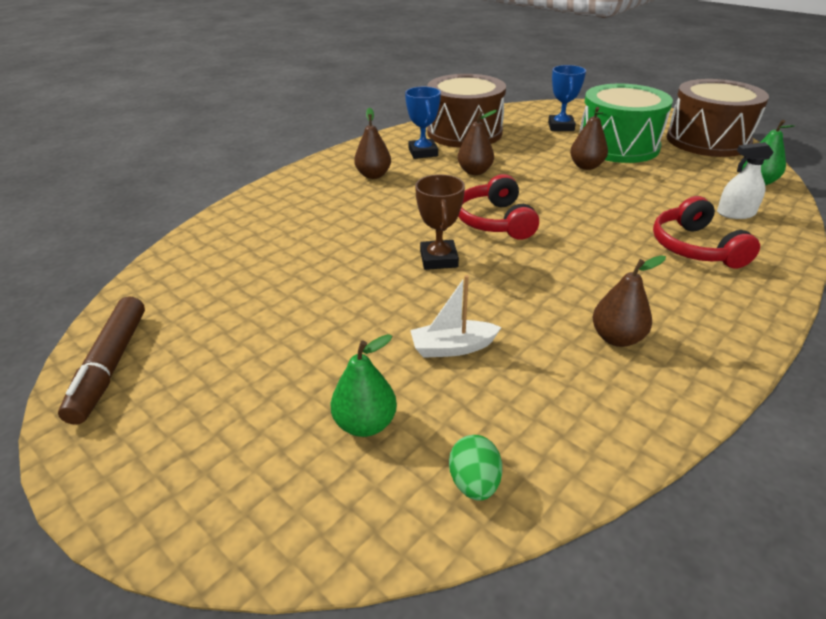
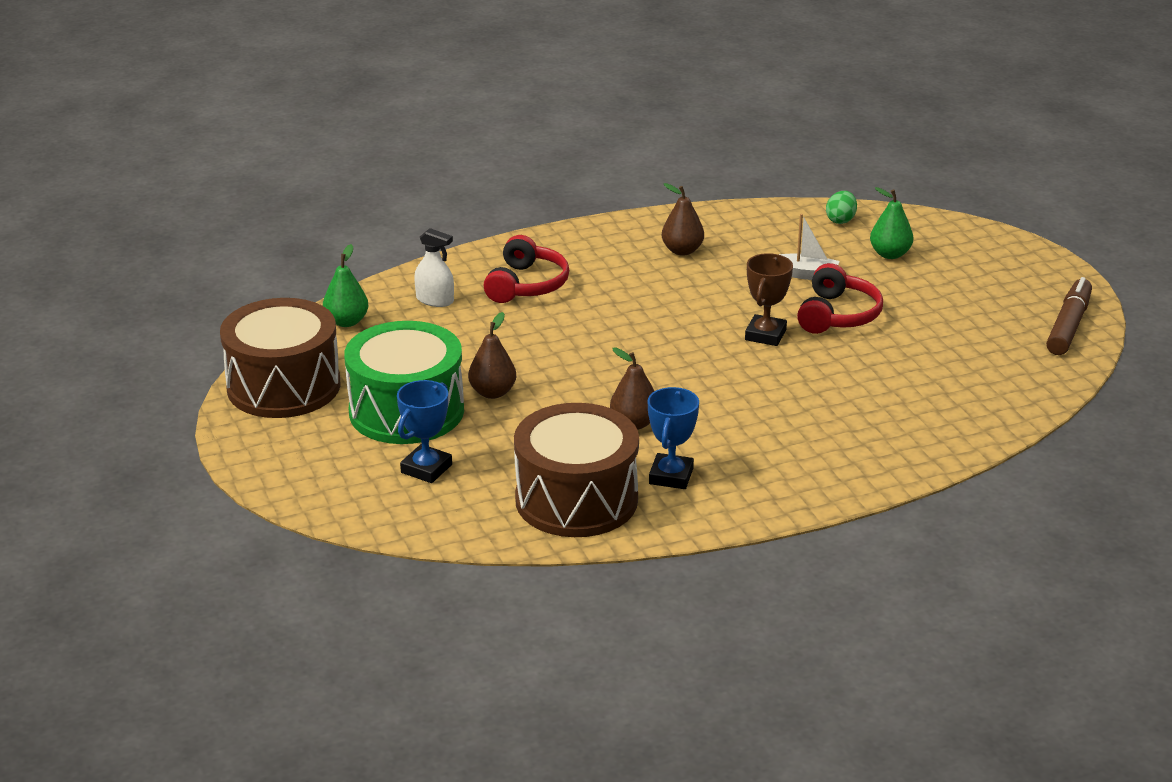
camera: 155 degrees left, 5 degrees down
(373, 175) = (765, 454): brown pear -> none
(495, 221) = (676, 356): red headphones -> red headphones (838, 315)

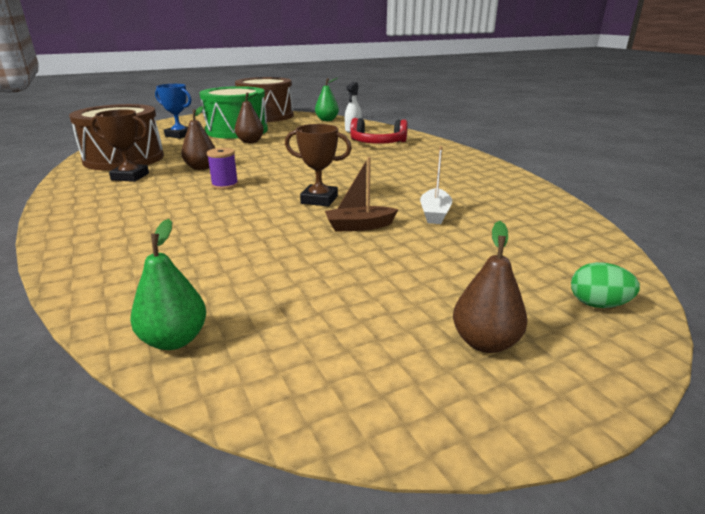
camera: 85 degrees right, 5 degrees down
(671, 476) = (130, 177): blue trophy -> brown trophy
(682, 251) = (449, 174): brown pear -> brown pear (485, 342)
(712, 398) = (225, 185): none -> purple spool
(838, 315) = (359, 226): red headphones -> brown boat
(840, 220) = (566, 229): green egg -> green egg (597, 304)
(890, 254) = (507, 253): green pear -> green pear (174, 340)
(1068, 326) = (362, 393): brown marker -> none

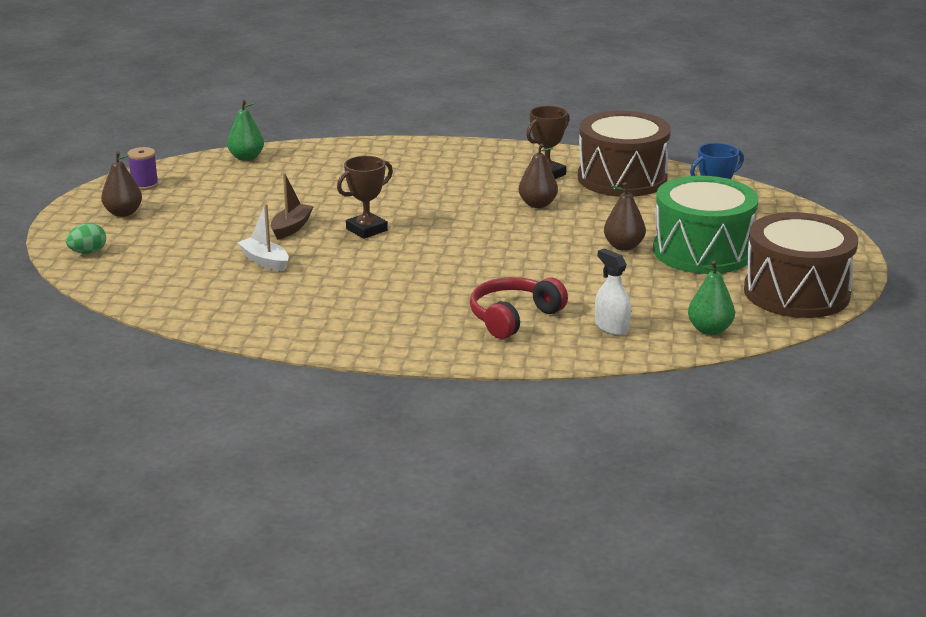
camera: 125 degrees right, 0 degrees up
(225, 185) = (463, 204): purple spool -> purple spool (144, 185)

